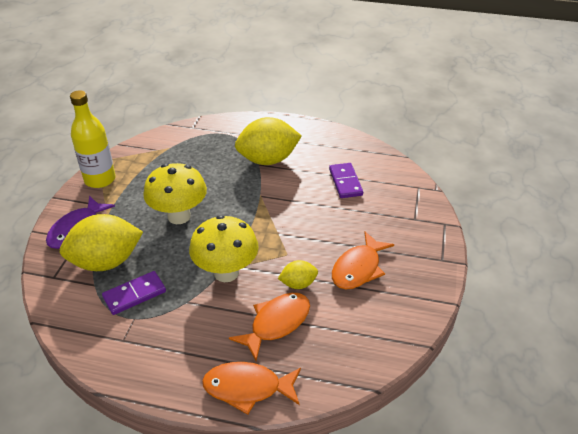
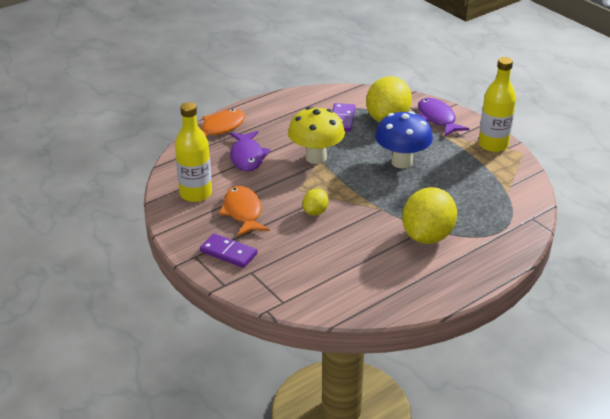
camera: 130 degrees right, 5 degrees down
(179, 216) = (402, 162): yellow mushroom -> blue mushroom
(276, 323) = (247, 157): orange fish -> purple fish
(298, 284) = (266, 180): yellow lemon -> yellow lemon (315, 212)
(345, 182) = (343, 262): purple domino -> purple domino (228, 252)
(374, 319) = (195, 194): none -> yellow bottle

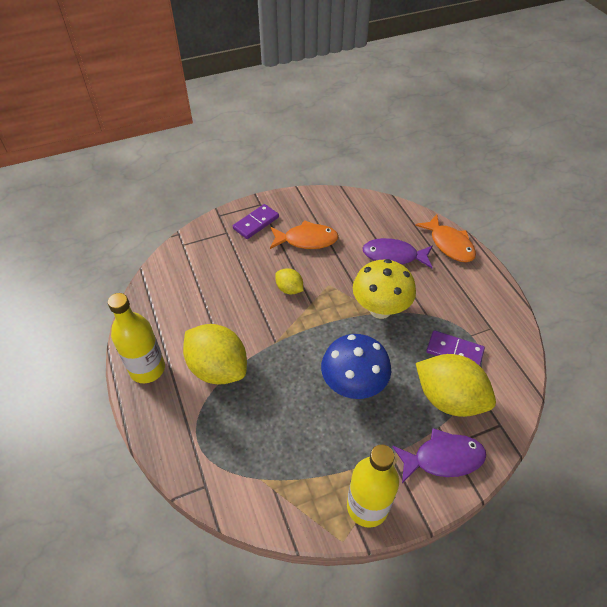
camera: 105 degrees right, 15 degrees up
(195, 194) = (343, 214): yellow bottle -> yellow bottle (147, 369)

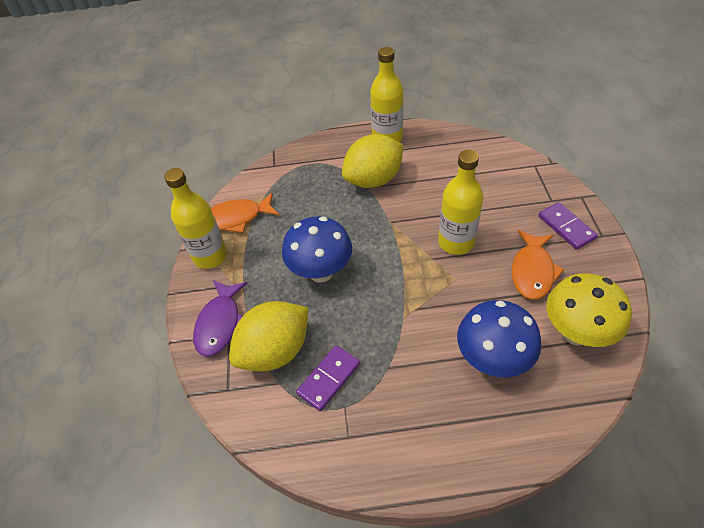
camera: 110 degrees right, 0 degrees up
(289, 289) = (456, 242): yellow lemon -> yellow bottle
(380, 309) = (408, 320): yellow mushroom -> yellow mushroom (576, 333)
(393, 256) = (492, 359): purple fish -> blue mushroom
(449, 244) = (507, 443): orange fish -> orange fish (237, 218)

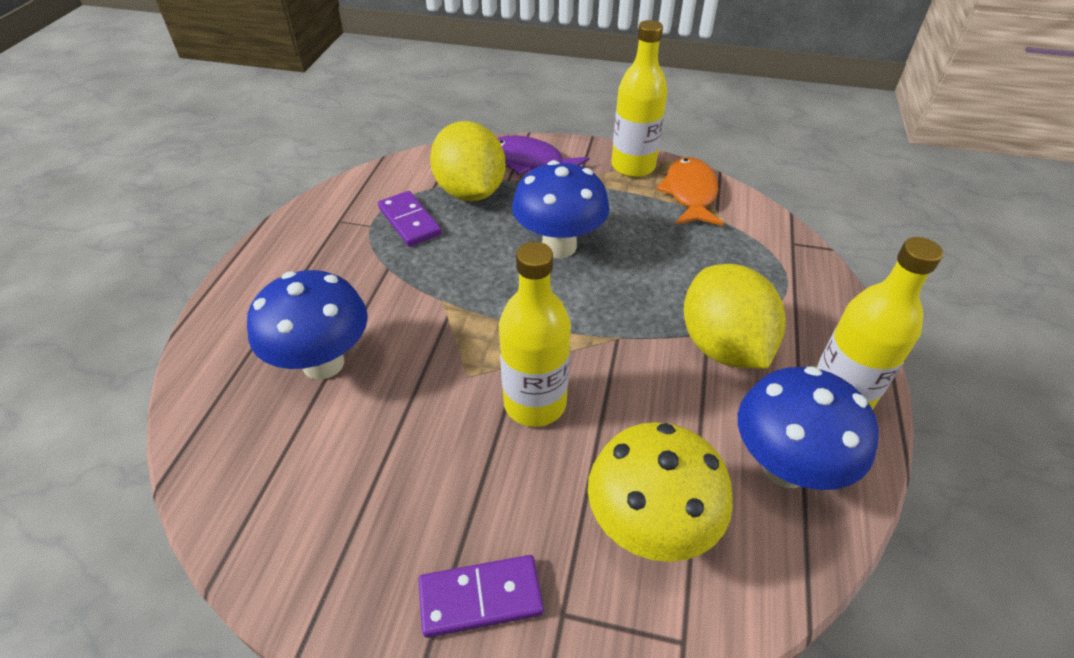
camera: 105 degrees right, 5 degrees down
(436, 150) = (785, 467): none -> blue mushroom
(532, 271) = (420, 482): orange fish -> none
(576, 333) = (283, 481): yellow mushroom -> yellow mushroom (649, 526)

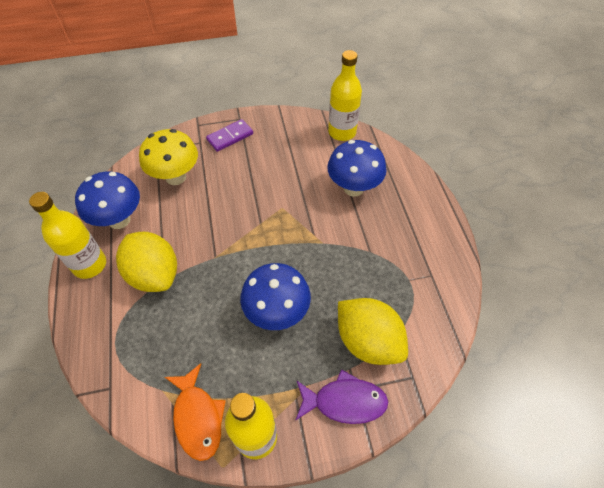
camera: 155 degrees right, 10 degrees up
(410, 221) = (387, 293): purple domino -> none
(535, 403) = (243, 206): yellow bottle -> yellow bottle (342, 132)

